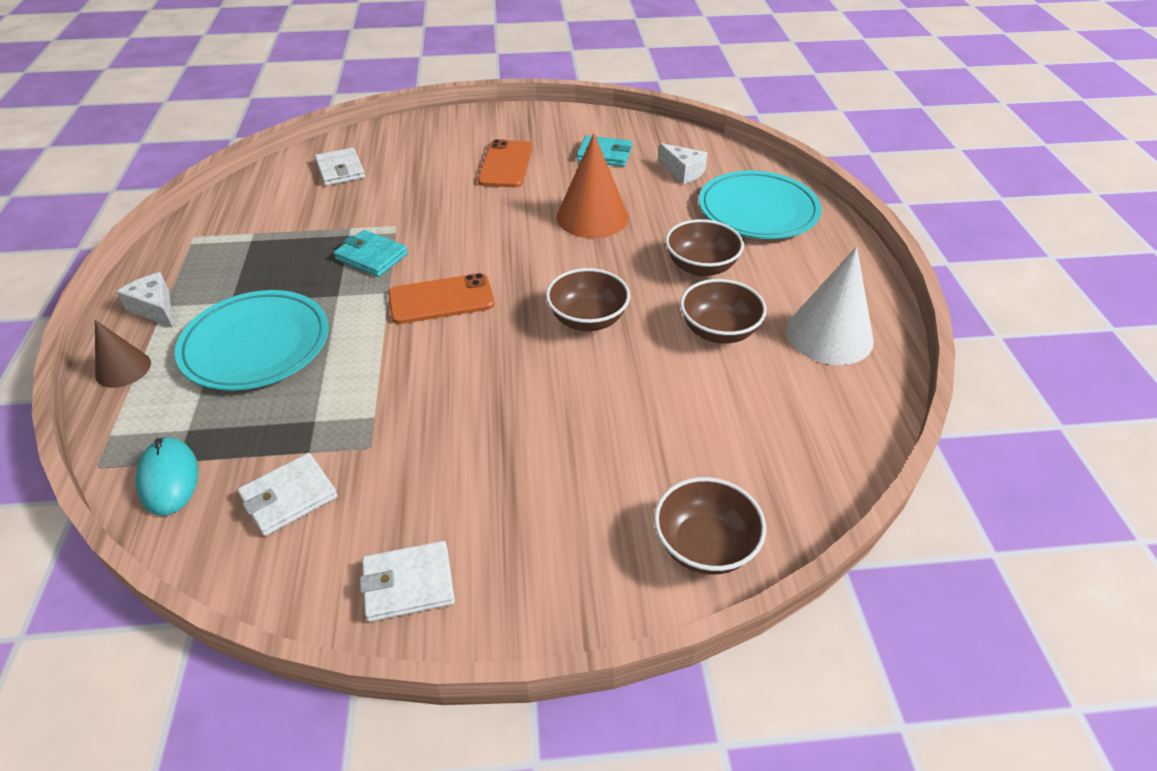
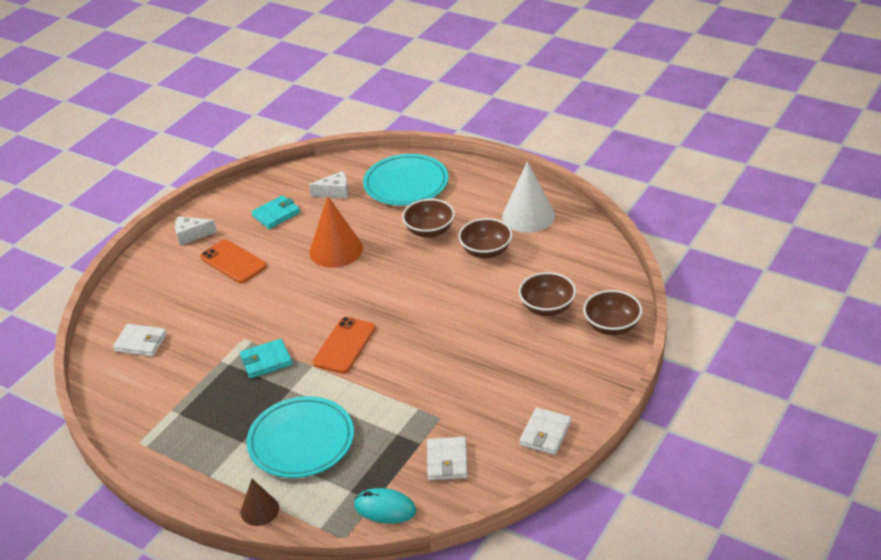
camera: 50 degrees left, 5 degrees down
(155, 308) = (208, 481): white cheese -> white cheese (191, 235)
(587, 319) = (426, 294): brown bowl -> brown bowl (547, 307)

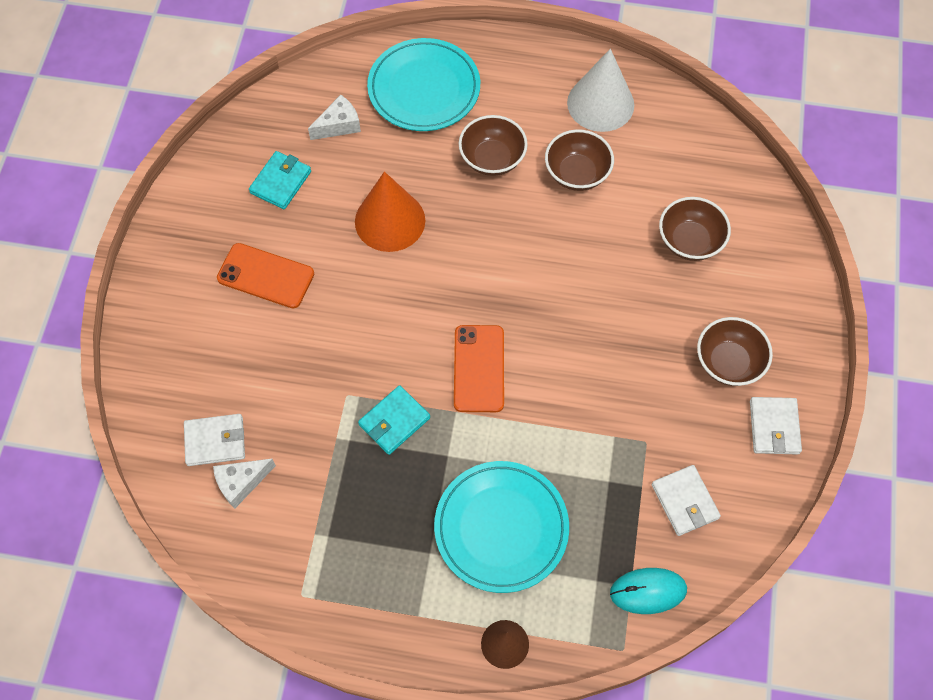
camera: 25 degrees left, 25 degrees up
(191, 235) = (184, 247): white cheese -> white cheese (241, 483)
(612, 326) = (775, 248): brown bowl -> brown bowl (728, 362)

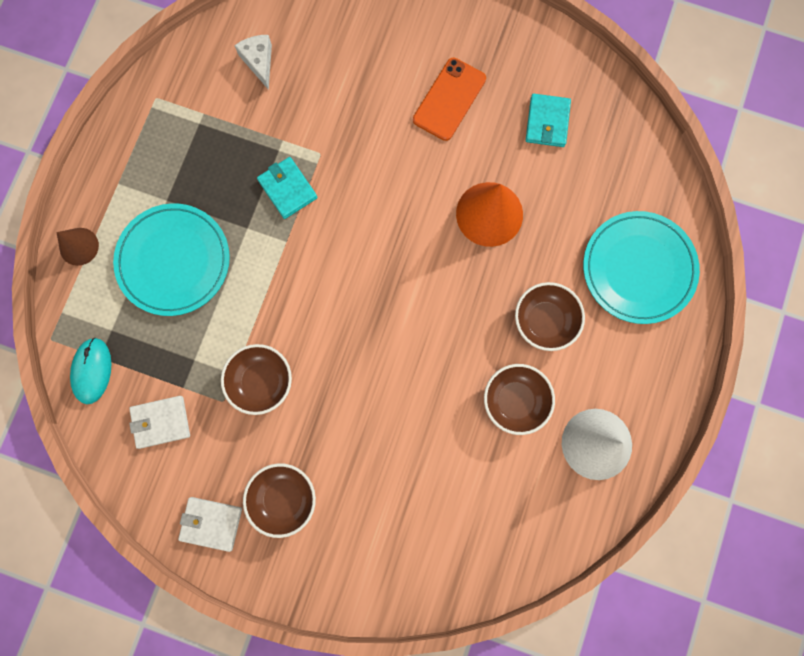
camera: 100 degrees right, 15 degrees up
(215, 441) = (300, 45): white wallet -> none
(281, 182) = (547, 122): turquoise wallet -> turquoise wallet turned 60 degrees clockwise
(339, 125) = (605, 182): white cheese -> none
(479, 368) = (323, 268): orange phone -> none
(690, 241) = (419, 495): brown bowl -> brown bowl (261, 381)

